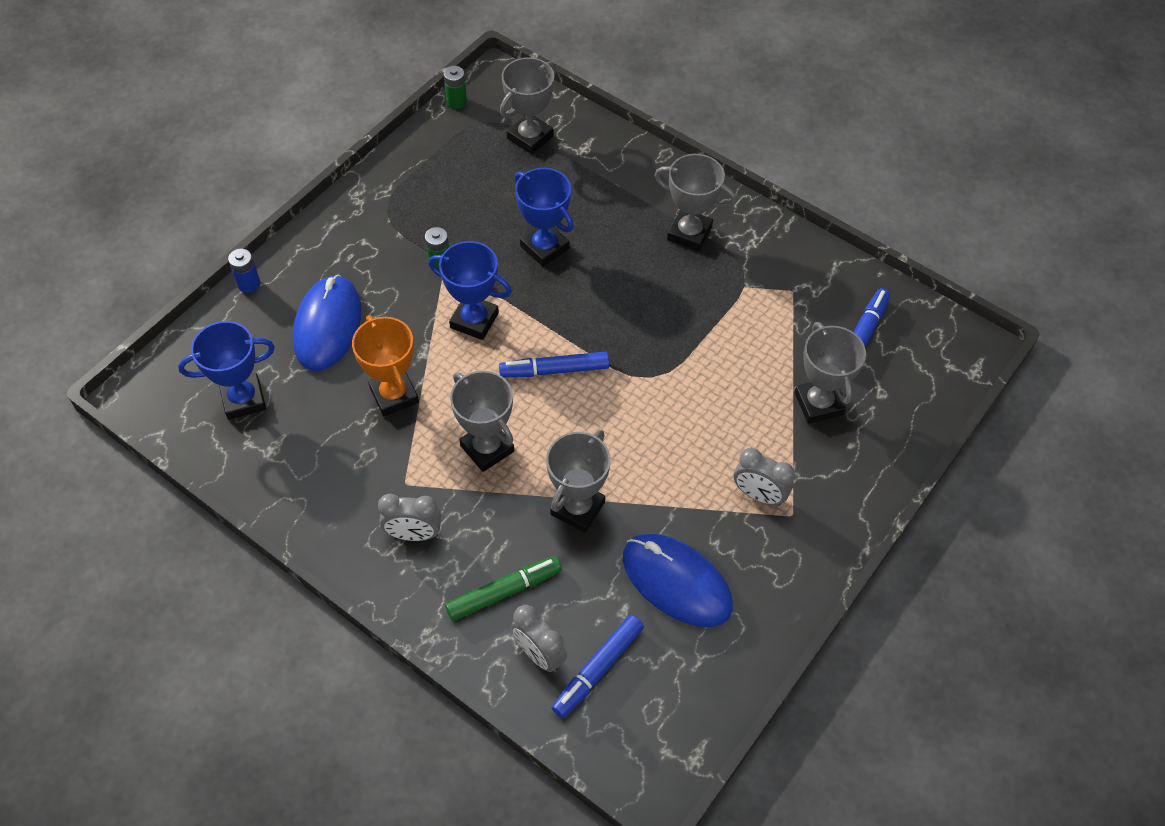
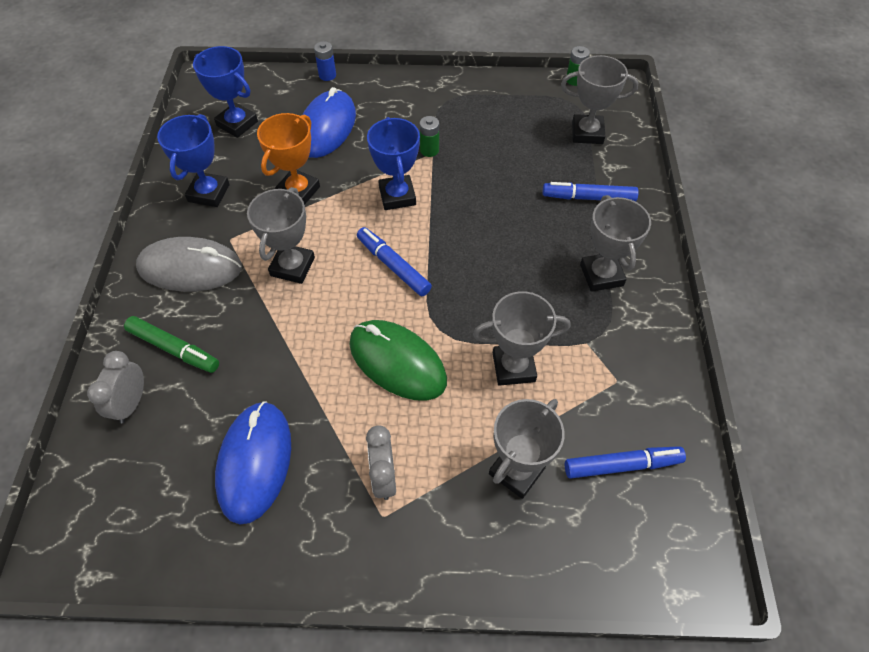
camera: 55 degrees right, 0 degrees up
(327, 326) = (327, 127): blue mouse -> blue mouse turned 45 degrees counterclockwise
(414, 534) = (190, 268): grey clock -> grey mouse
(544, 247) = (498, 197): blue trophy -> blue trophy (209, 193)
(578, 508) = (279, 352): grey trophy -> grey trophy (513, 367)
(598, 669) = (139, 452): blue marker -> blue marker (588, 197)
(659, 425) = (397, 362): none -> green mouse

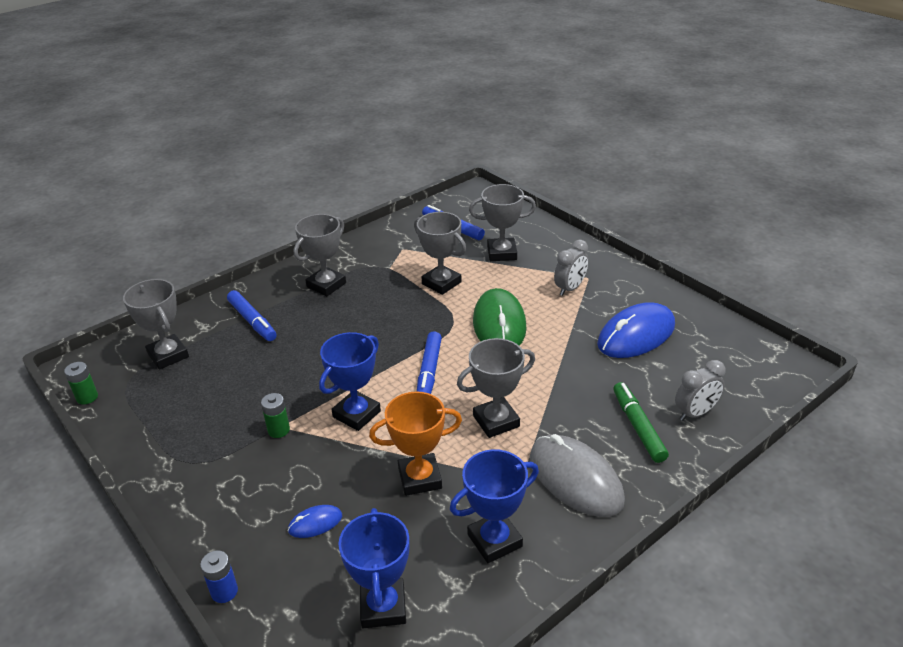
camera: 130 degrees left, 20 degrees down
(327, 127) = (315, 523): blue mouse -> blue mouse, size x0.46

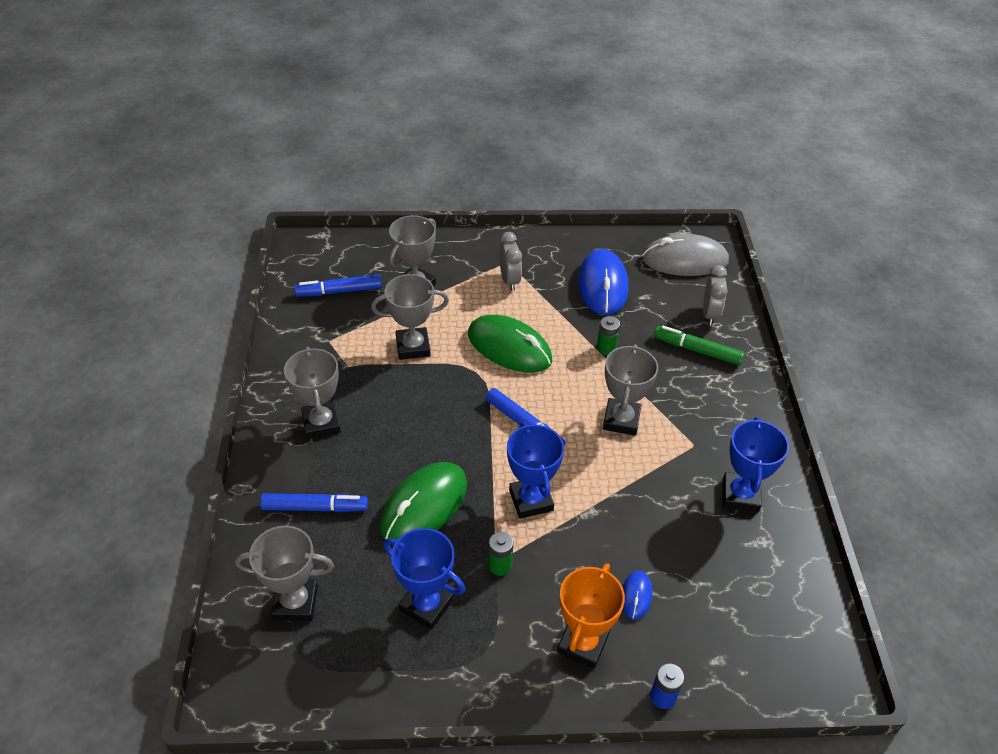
camera: 55 degrees left, 10 degrees up
(87, 397) = (292, 706): green battery -> green battery (606, 348)
(299, 365) = (424, 505): none -> green mouse
(383, 607) = (754, 596): blue trophy -> blue trophy (426, 605)
(420, 478) = (643, 502): orange trophy -> orange trophy (583, 644)
(575, 479) = (718, 415): grey mouse -> grey mouse (685, 260)

